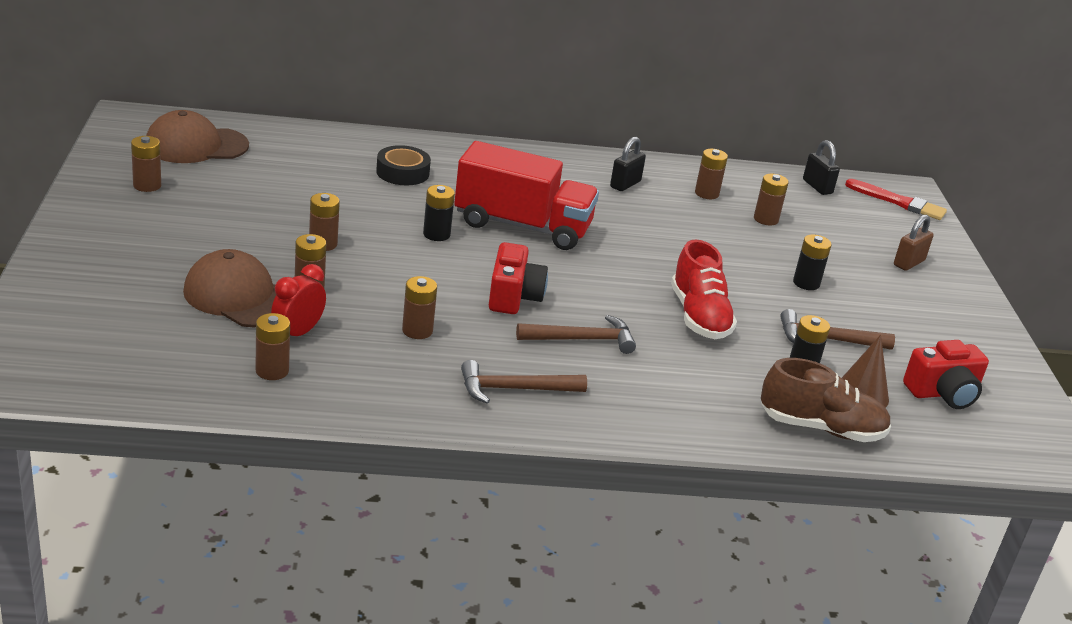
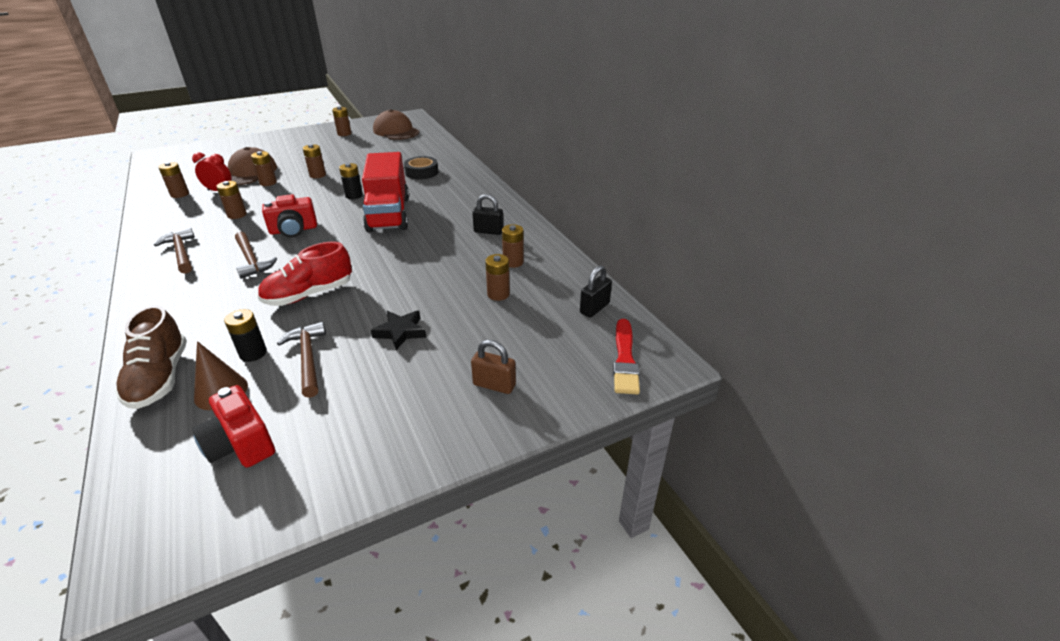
camera: 70 degrees right, 5 degrees up
(806, 283) = (400, 332): black battery -> black star

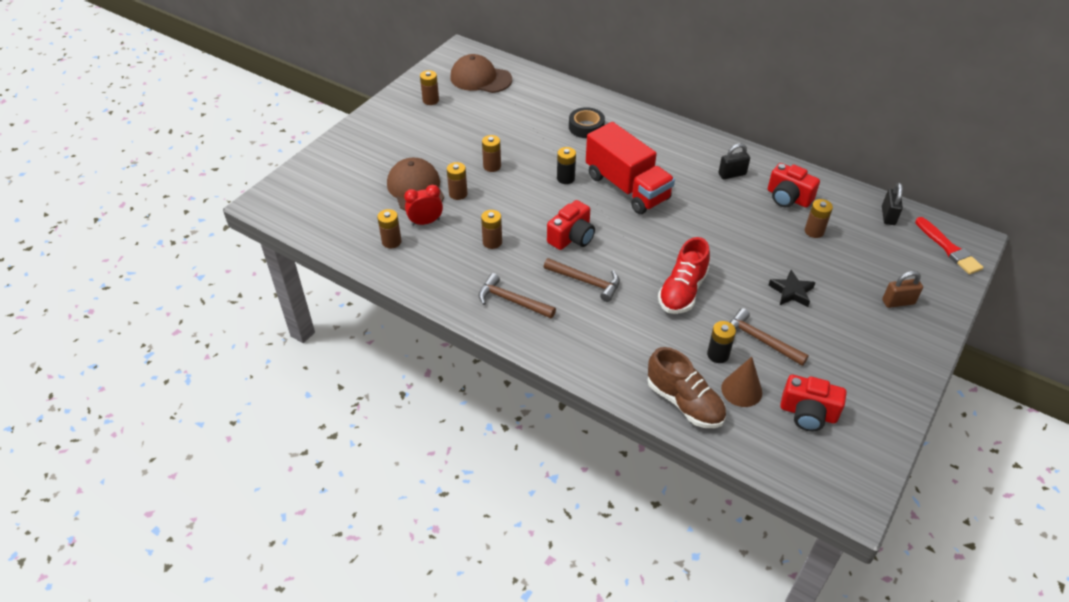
camera: 30 degrees left, 10 degrees up
(513, 262) = (788, 198): brown battery -> red camera

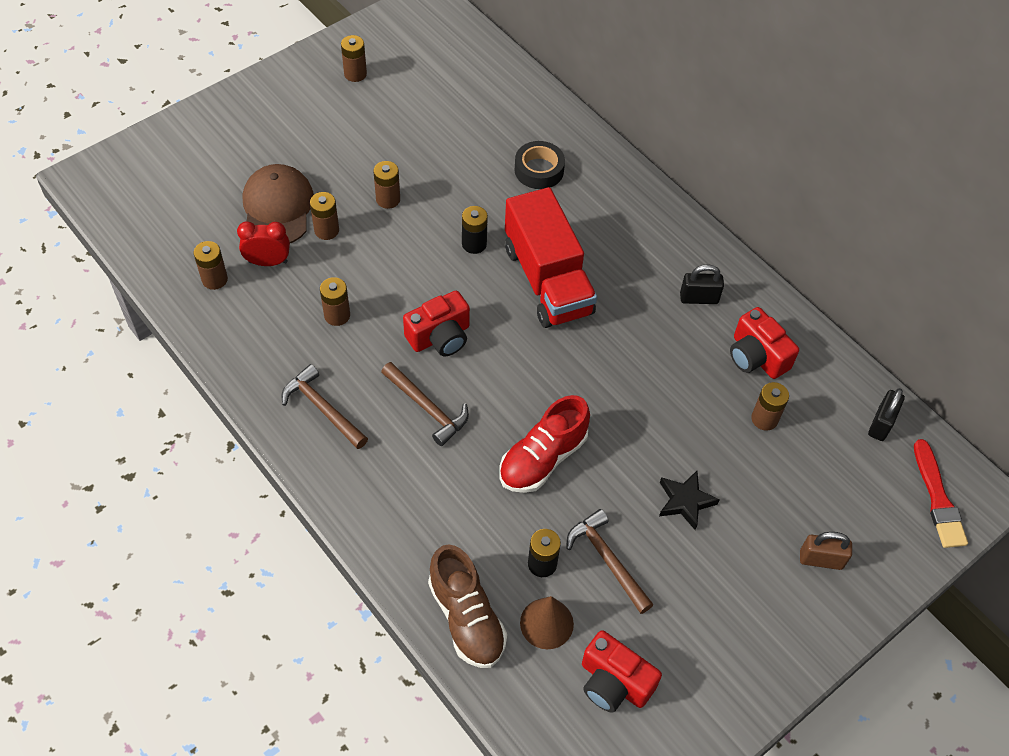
camera: 15 degrees right, 10 degrees up
(480, 78) = (435, 55): brown cap -> none

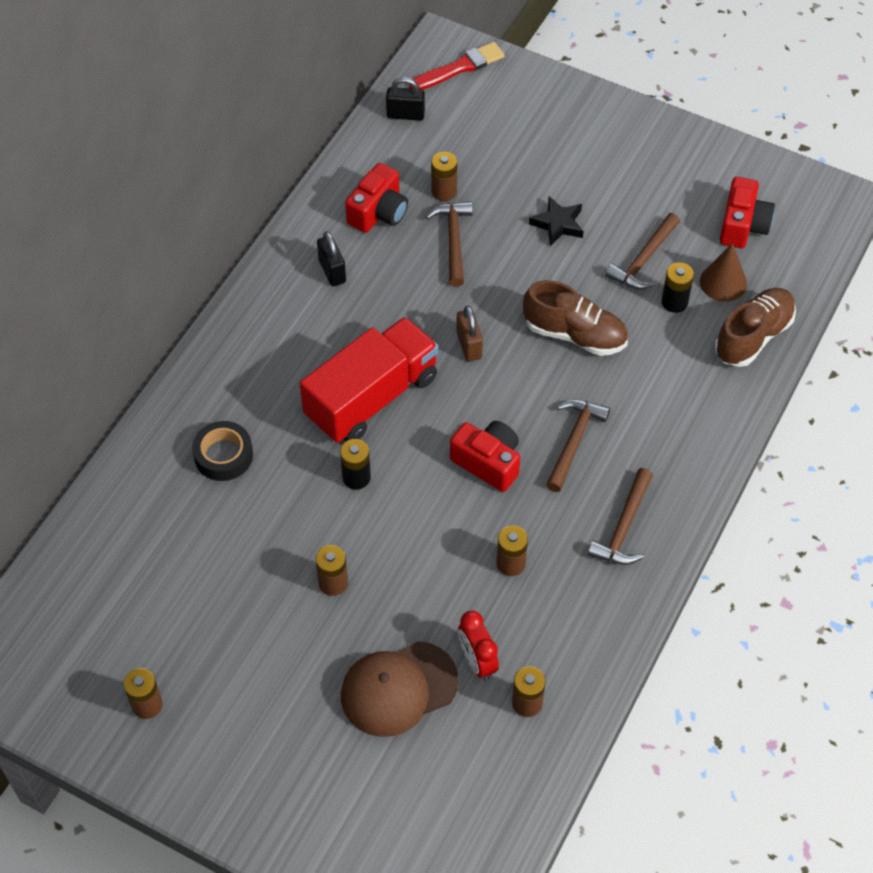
camera: 110 degrees left, 0 degrees up
(326, 230) = (406, 624): brown battery -> none
(543, 458) = (575, 334): red shoe -> brown shoe
(698, 403) = (453, 240): none -> brown hammer
(821, 559) = (559, 127): brown padlock -> brown padlock (469, 345)

